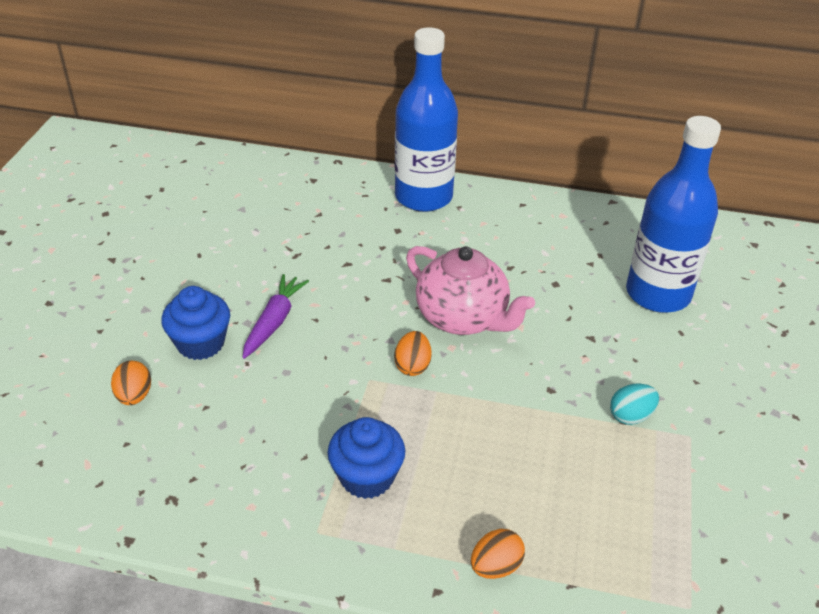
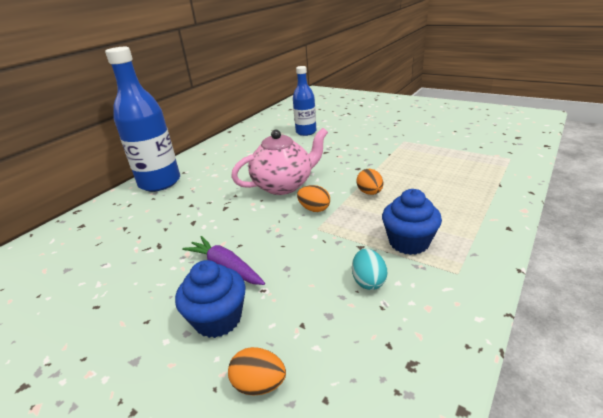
camera: 65 degrees left, 10 degrees down
(495, 566) = (488, 204): orange egg -> orange egg (369, 193)
(631, 416) = (386, 151): turquoise egg -> turquoise egg (368, 281)
(658, 294) = (306, 132): blue bottle -> blue bottle, size x0.60

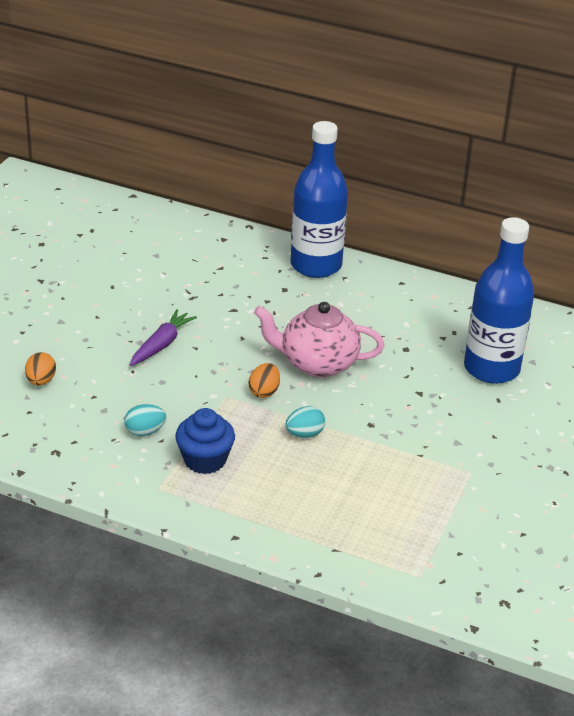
camera: 75 degrees right, 5 degrees up
(218, 319) = (99, 352): blue cupcake -> none
(284, 185) = (317, 363): pink teapot -> pink teapot turned 135 degrees clockwise
(306, 132) = (491, 368): blue bottle -> blue bottle, size x1.66
(369, 193) = (304, 434): orange egg -> turquoise egg

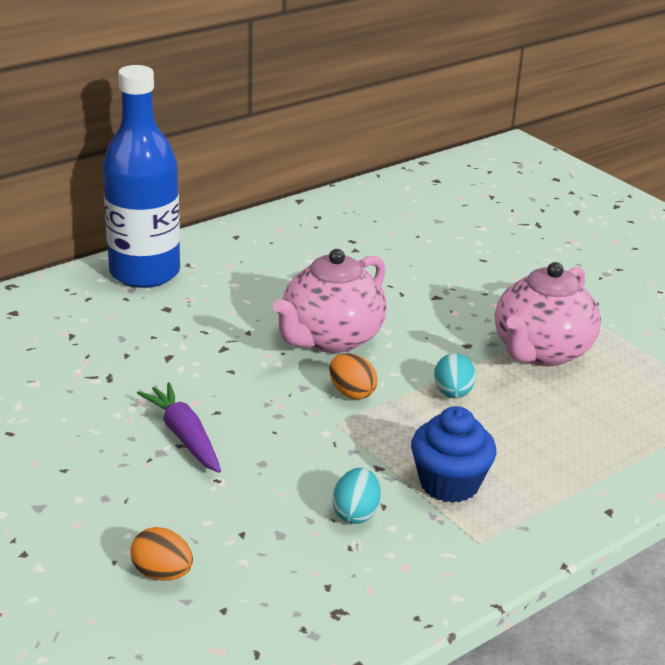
camera: 60 degrees left, 5 degrees down
(397, 461) = (541, 352): none -> pink teapot
(491, 368) = (431, 244): blue bottle -> none

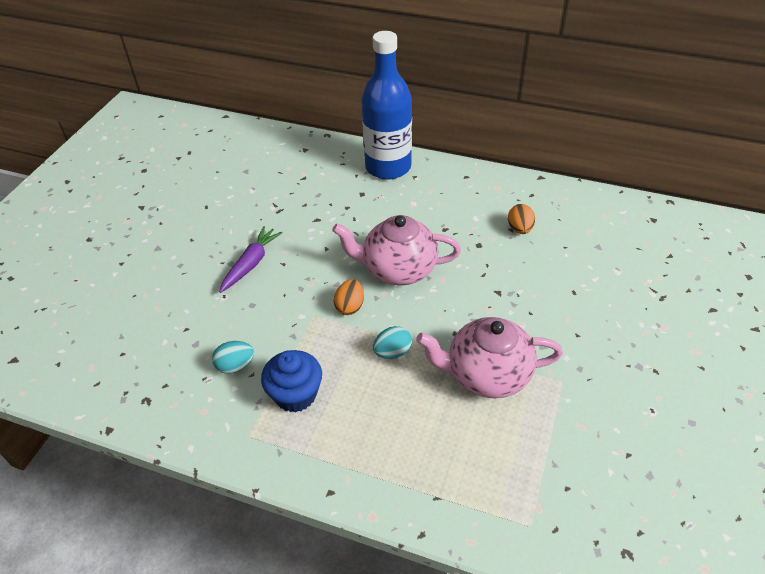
camera: 60 degrees right, 15 degrees up
(162, 573) = (135, 316): orange egg -> orange egg (520, 229)

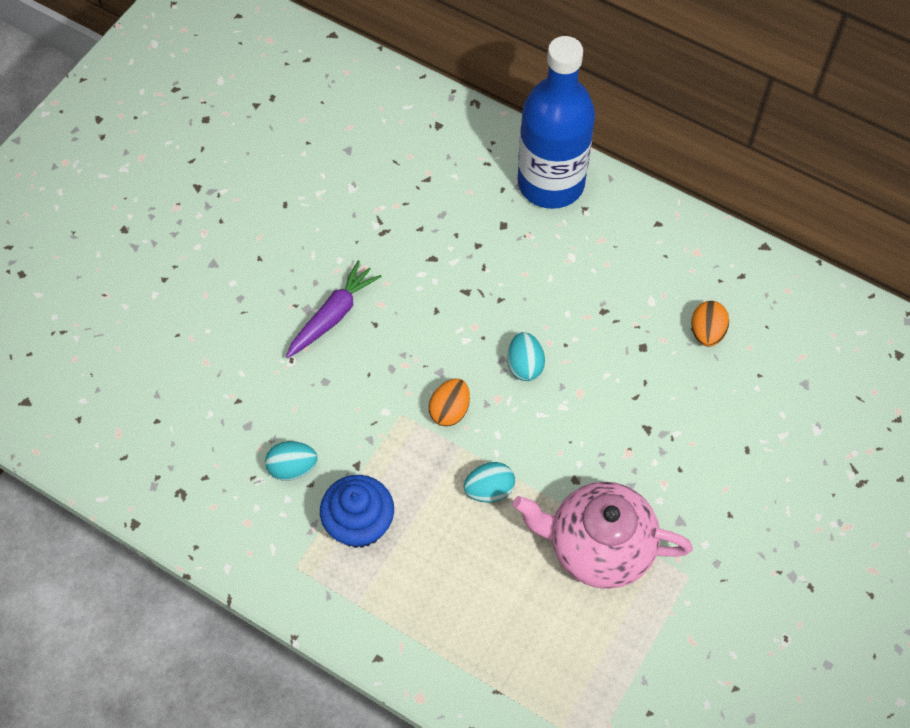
camera: 10 degrees right, 15 degrees up
(398, 269) = (524, 365): pink teapot -> turquoise egg

